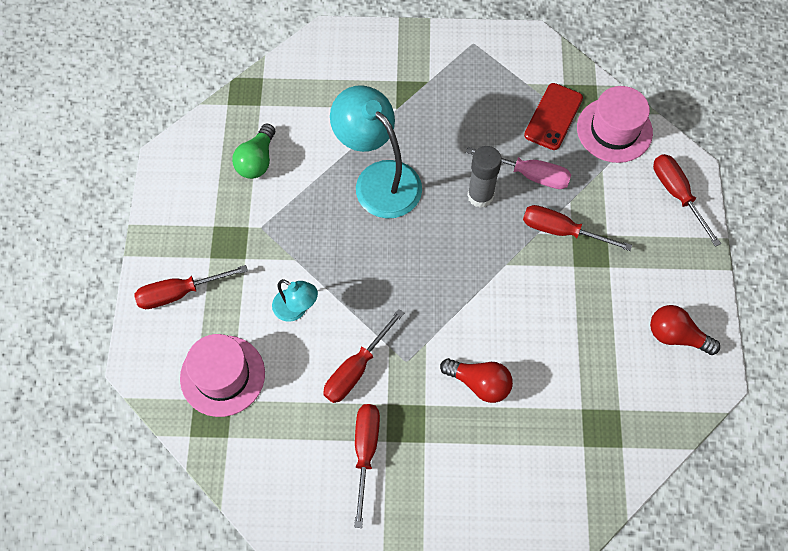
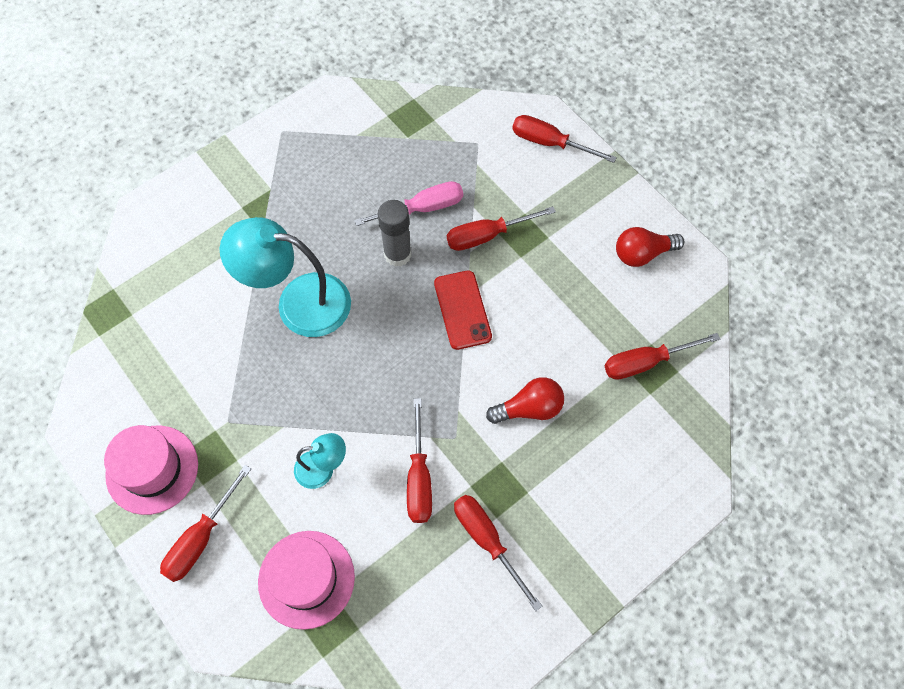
camera: 40 degrees left, 0 degrees up
(257, 160) = (172, 366): green light bulb -> none
(553, 117) = (401, 147): red phone -> red phone (462, 310)
(602, 420) = (646, 362): none -> red screwdriver
(614, 130) = (459, 125): pink hat -> pink hat (152, 469)

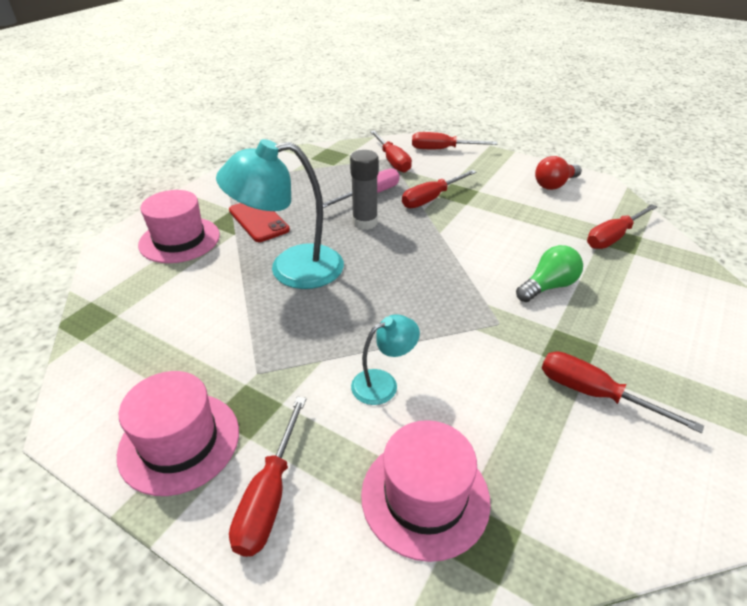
camera: 20 degrees left, 25 degrees down
(207, 224) = (179, 240): none -> pink hat
(419, 478) = (488, 362): red screwdriver -> red screwdriver (392, 161)
(462, 310) = (442, 241): red phone -> red phone (258, 220)
(529, 408) = (548, 286): red light bulb -> green light bulb

